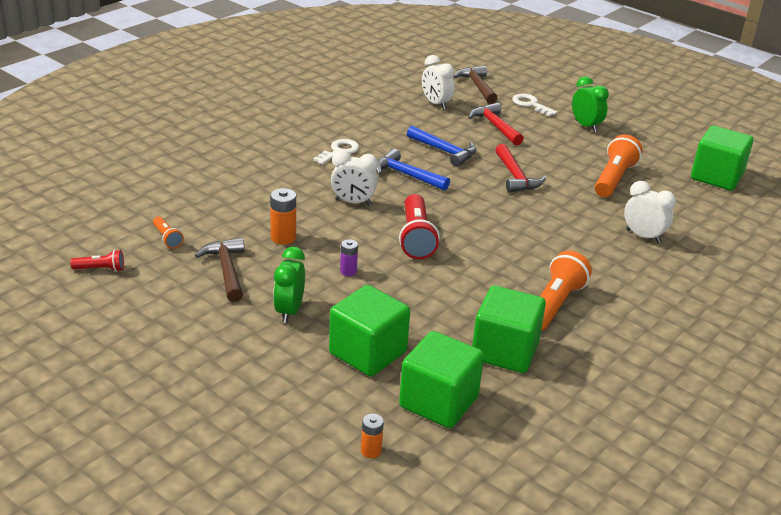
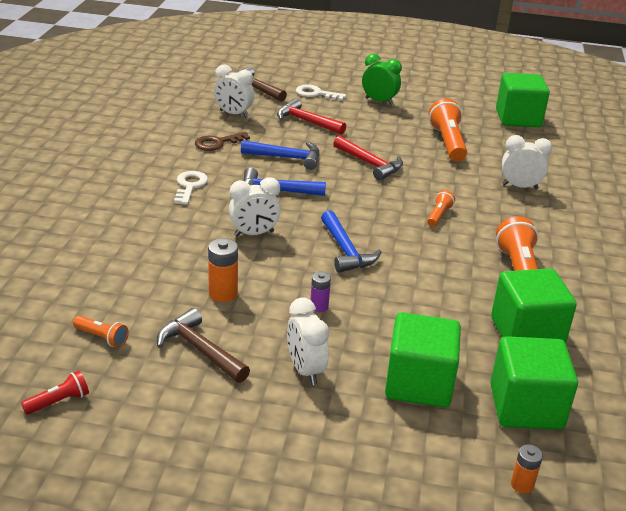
camera: 30 degrees left, 0 degrees up
(289, 311) = (305, 370): green clock -> white clock
(397, 124) = (217, 143): none -> brown key
(416, 238) = (346, 251): red flashlight -> blue hammer
(532, 236) = (439, 215): none -> orange flashlight

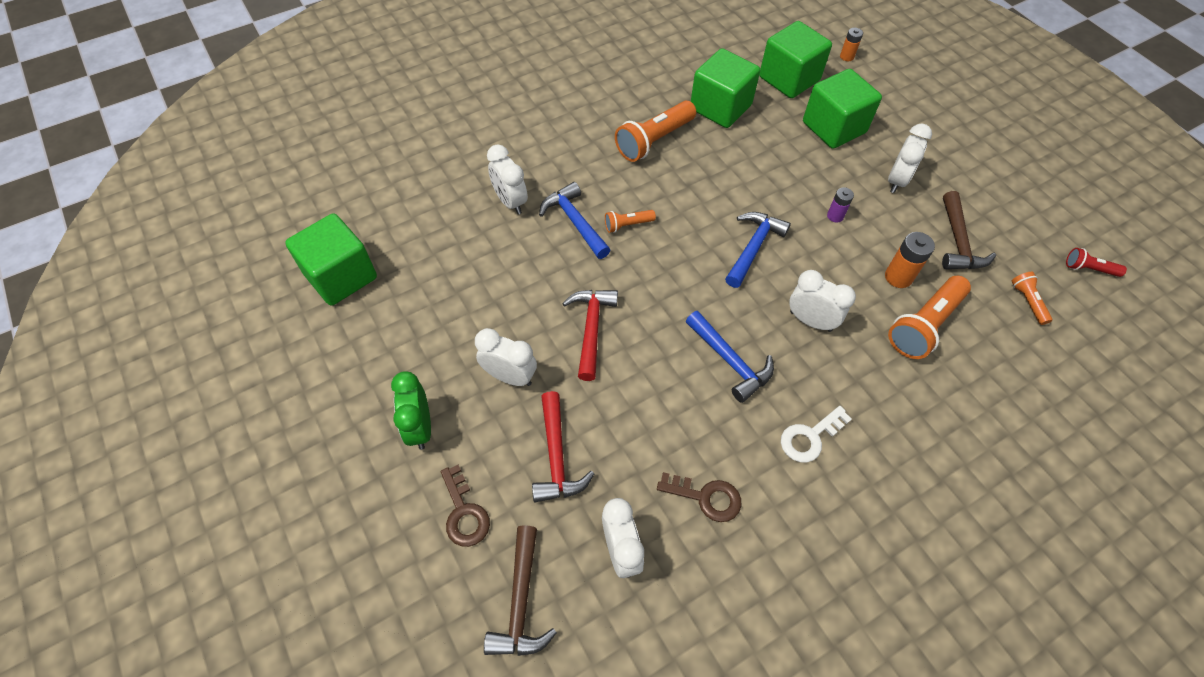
camera: 130 degrees left, 25 degrees up
(287, 158) = (660, 405): blue hammer -> blue hammer (574, 221)
(316, 94) = (464, 512): white key -> brown key
(374, 131) = (510, 376): none -> white clock
(447, 142) = (470, 299): orange flashlight -> orange flashlight (924, 325)

